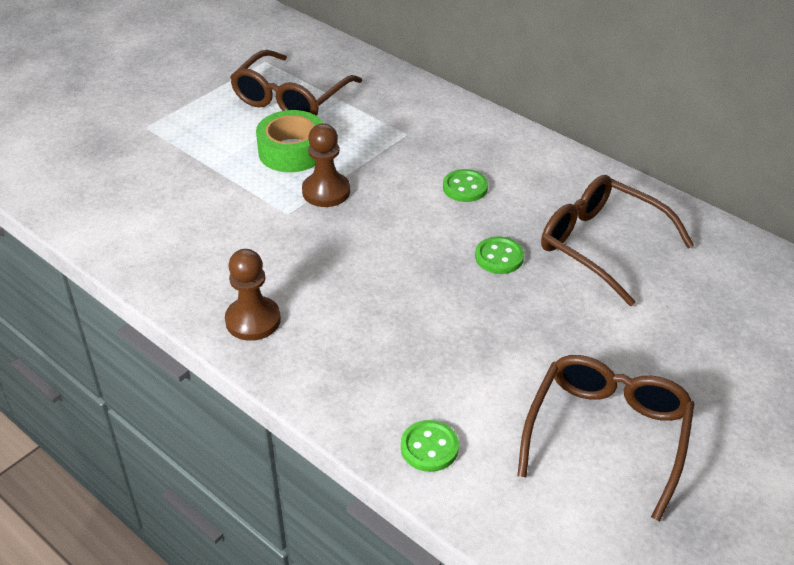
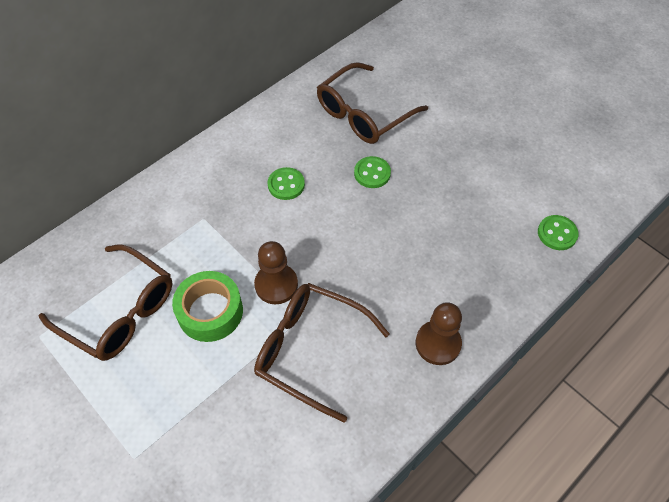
camera: 85 degrees left, 15 degrees up
(607, 434) = (537, 141): brown glasses -> brown glasses (310, 350)

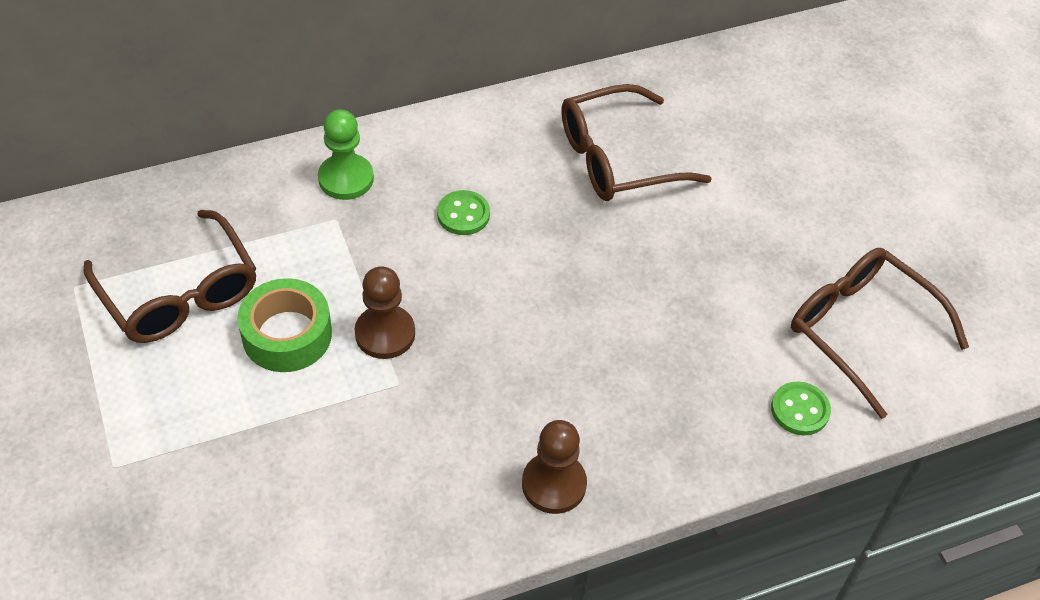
camera: 20 degrees right, 5 degrees down
(196, 188) = (346, 178): none -> green pawn
(310, 350) = (386, 427): brown glasses -> brown glasses (860, 330)
(372, 173) = (585, 240): green button -> none

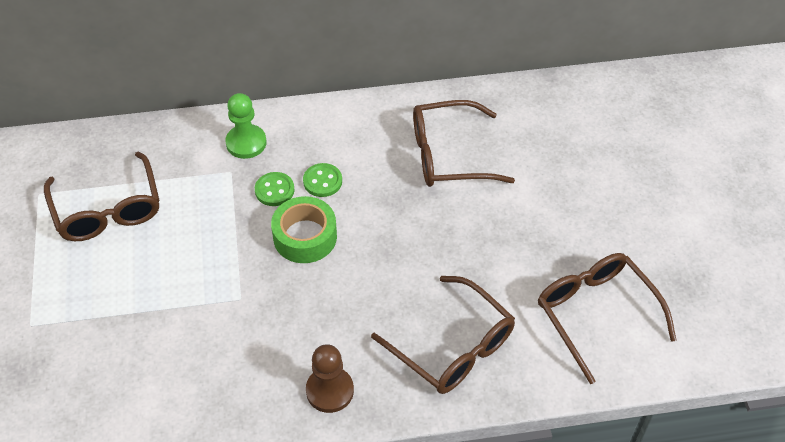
camera: 15 degrees right, 0 degrees up
(287, 335) = (173, 251): green tape -> green tape (305, 237)
(385, 334) = (241, 261): brown pawn -> none
(696, 401) = (453, 347): none -> brown glasses
(800, 410) = (529, 367): green button -> green button (274, 190)

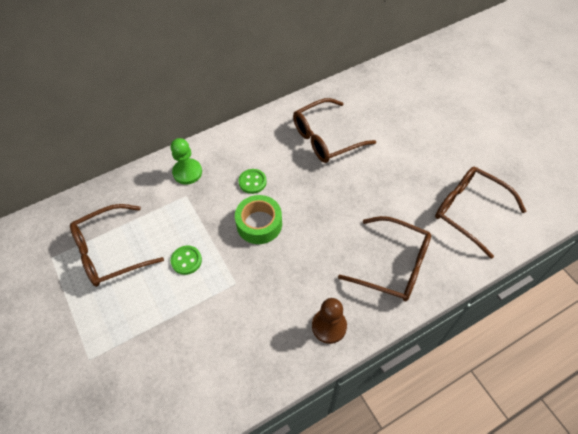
camera: 20 degrees left, 5 degrees up
(108, 210) = (109, 252): brown glasses -> brown glasses turned 105 degrees clockwise
(274, 190) = (223, 199): green button -> green button (186, 260)

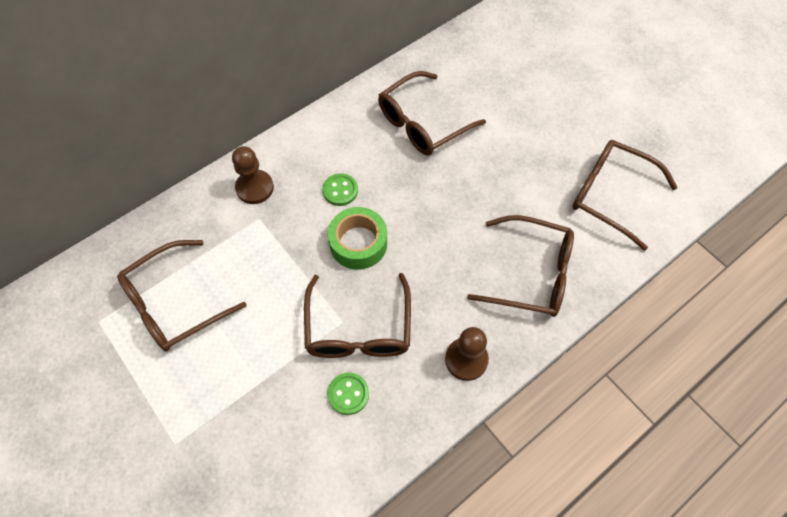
camera: 10 degrees left, 5 degrees up
(186, 260) = (275, 302): green button -> green button (348, 394)
(187, 172) = (255, 188): green pawn -> brown pawn
(247, 290) = (358, 329): none -> brown glasses

